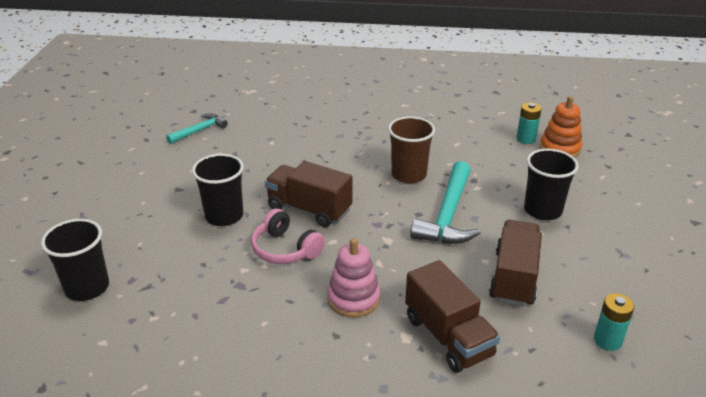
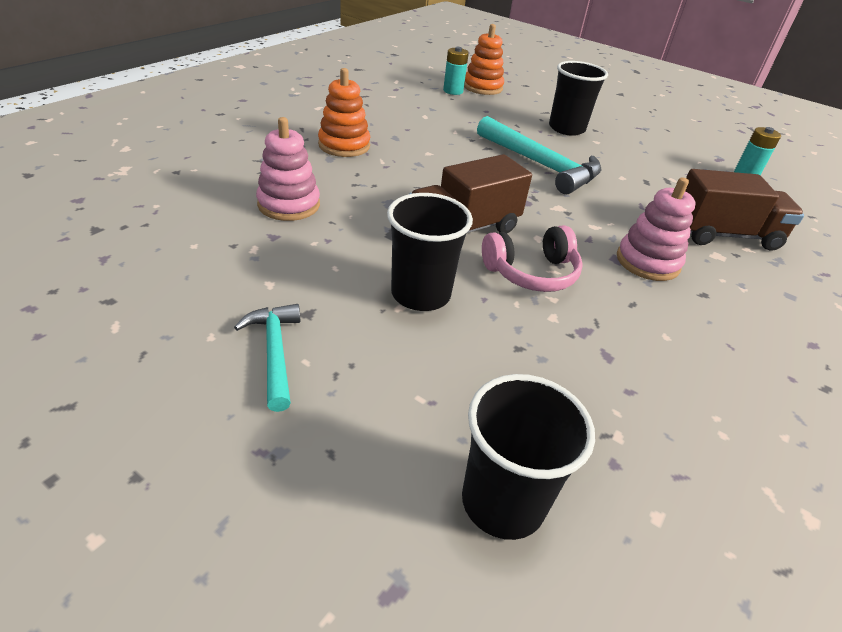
camera: 65 degrees left, 5 degrees up
(199, 130) = (165, 243): turquoise hammer -> turquoise hammer (275, 352)
(270, 145) = (289, 205): none -> pink stacking toy
(363, 133) = (344, 145): none -> orange stacking toy
(408, 175) = (454, 155): brown cup -> none
(514, 278) = (653, 176): brown truck -> none

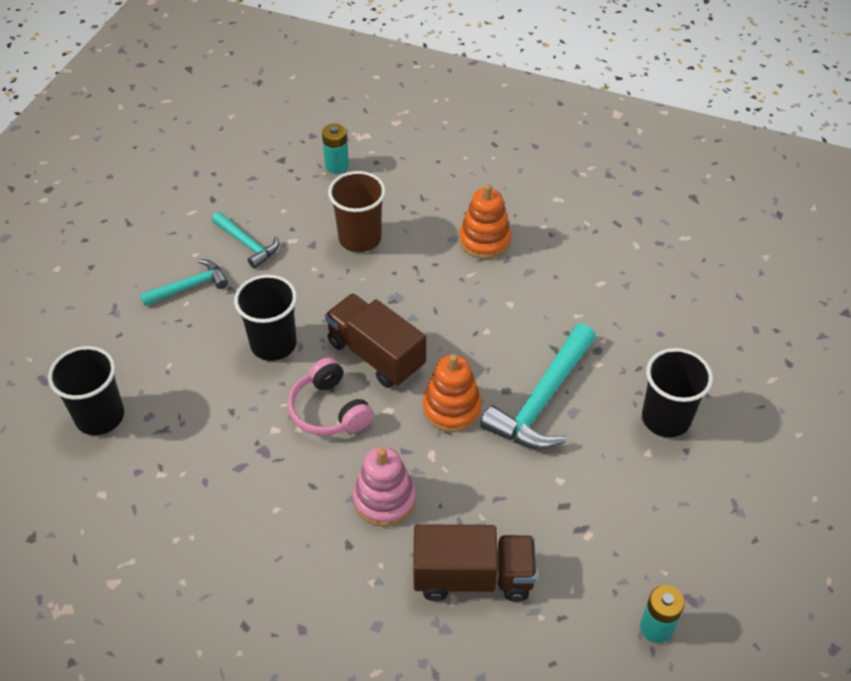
camera: 80 degrees right, 10 degrees up
(231, 284) = (247, 244): none -> turquoise hammer
(289, 205) = (360, 238): pink stacking toy -> brown cup
(453, 91) = (697, 293): turquoise battery -> turquoise battery (337, 166)
(482, 87) = (737, 319): orange stacking toy -> orange stacking toy (451, 408)
(723, 235) = (473, 577): brown truck -> brown truck turned 75 degrees counterclockwise

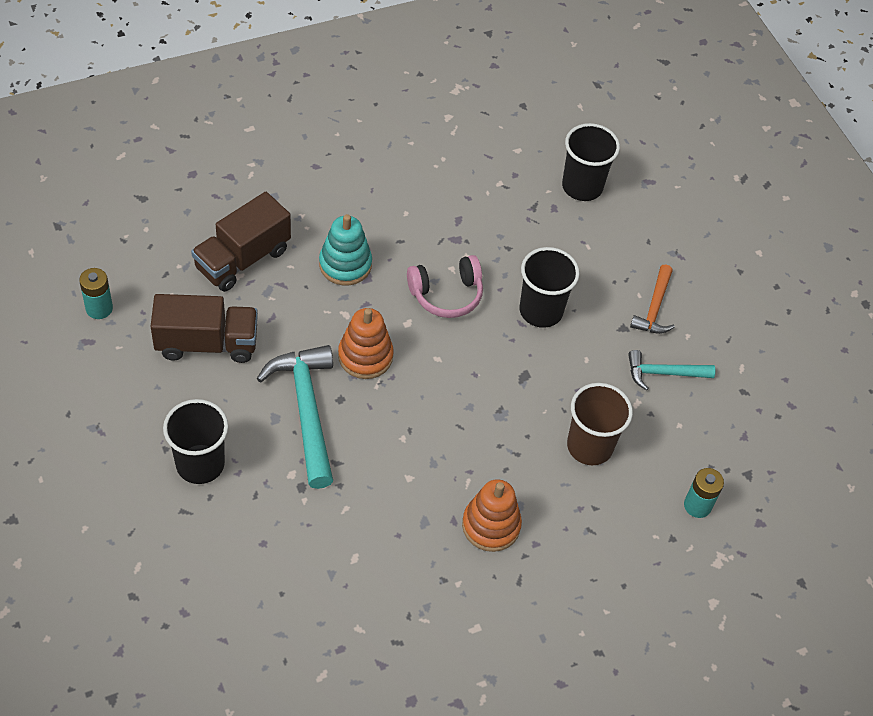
camera: 130 degrees right, 5 degrees up
(189, 286) = (654, 308): turquoise hammer -> orange hammer
(329, 410) = (446, 294): pink headphones -> pink headphones turned 150 degrees clockwise
(376, 355) = (462, 356): brown truck -> brown truck (207, 343)
(384, 499) = (345, 264): pink stacking toy -> turquoise stacking toy

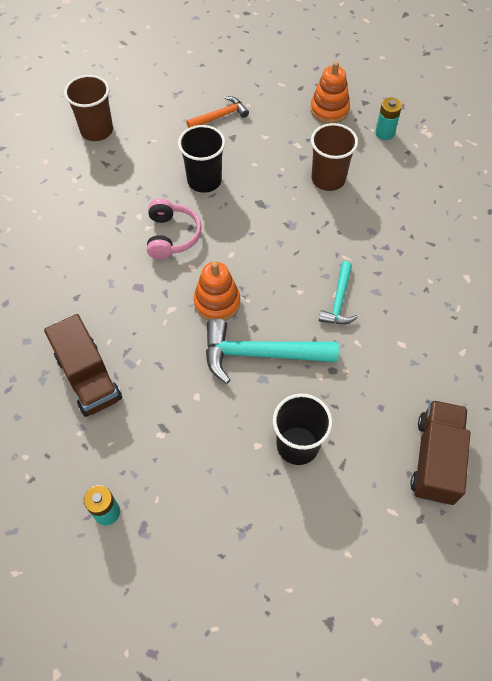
camera: 70 degrees left, 5 degrees up
(207, 343) = (172, 421): brown truck -> brown truck (435, 459)
(345, 264) = (120, 300): turquoise stacking toy -> none
(491, 525) = (385, 251): orange stacking toy -> orange stacking toy (329, 110)
(582, 186) = (97, 130): black cup -> brown cup
(654, 308) = (220, 116): orange hammer -> orange hammer turned 60 degrees counterclockwise
(663, 373) = (276, 124): turquoise hammer -> turquoise hammer (339, 301)

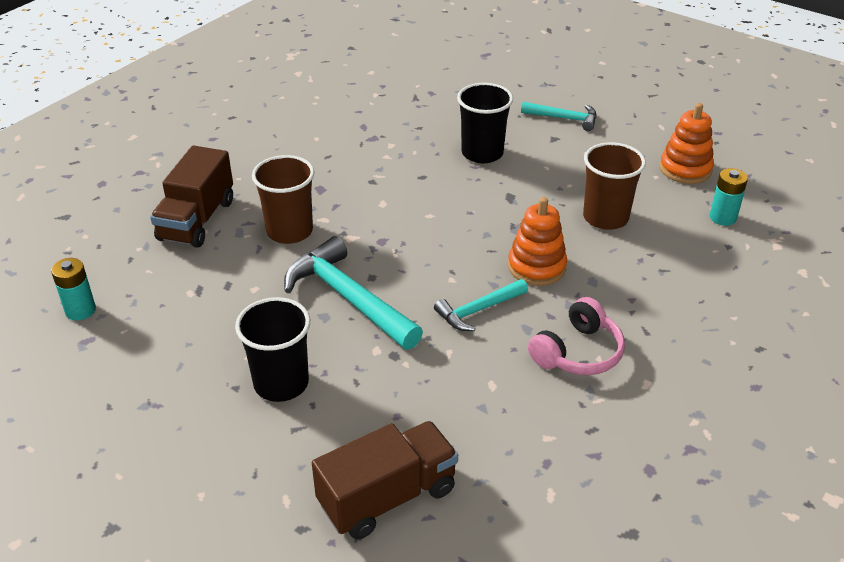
camera: 45 degrees right, 20 degrees down
(97, 130) = (440, 74): brown cup -> brown cup (289, 231)
(172, 236) = (397, 173): pink headphones -> pink headphones (577, 352)
(217, 302) = (367, 239): orange stacking toy -> orange stacking toy (536, 267)
(220, 116) = (564, 118): orange hammer -> turquoise hammer

